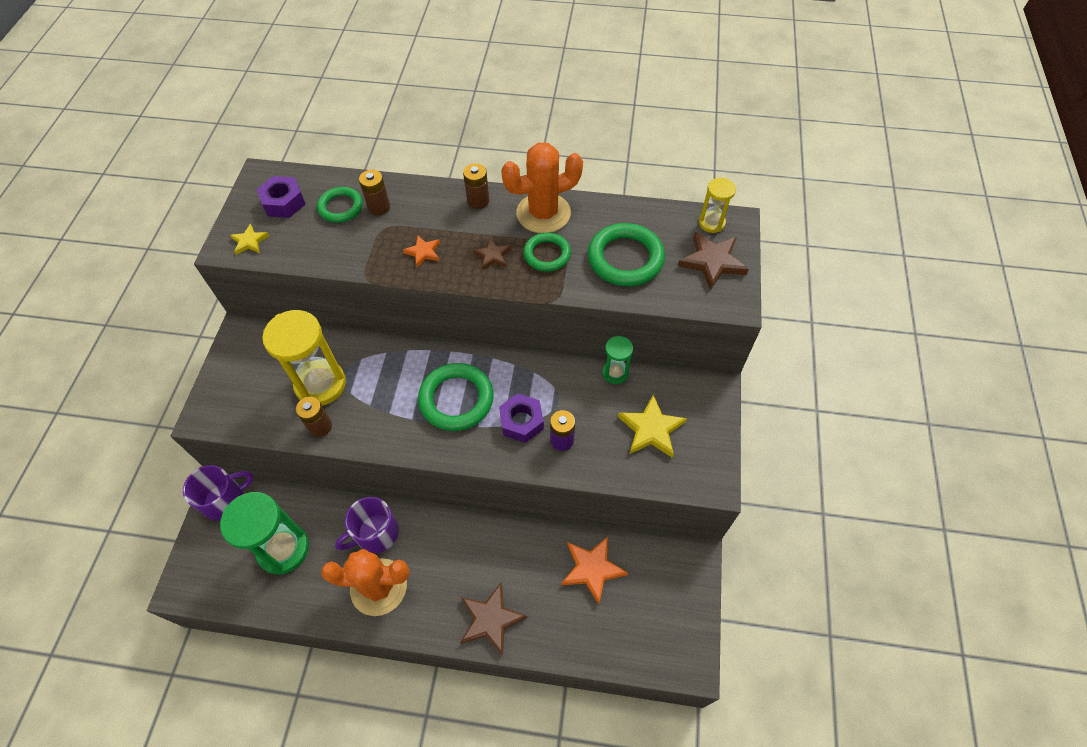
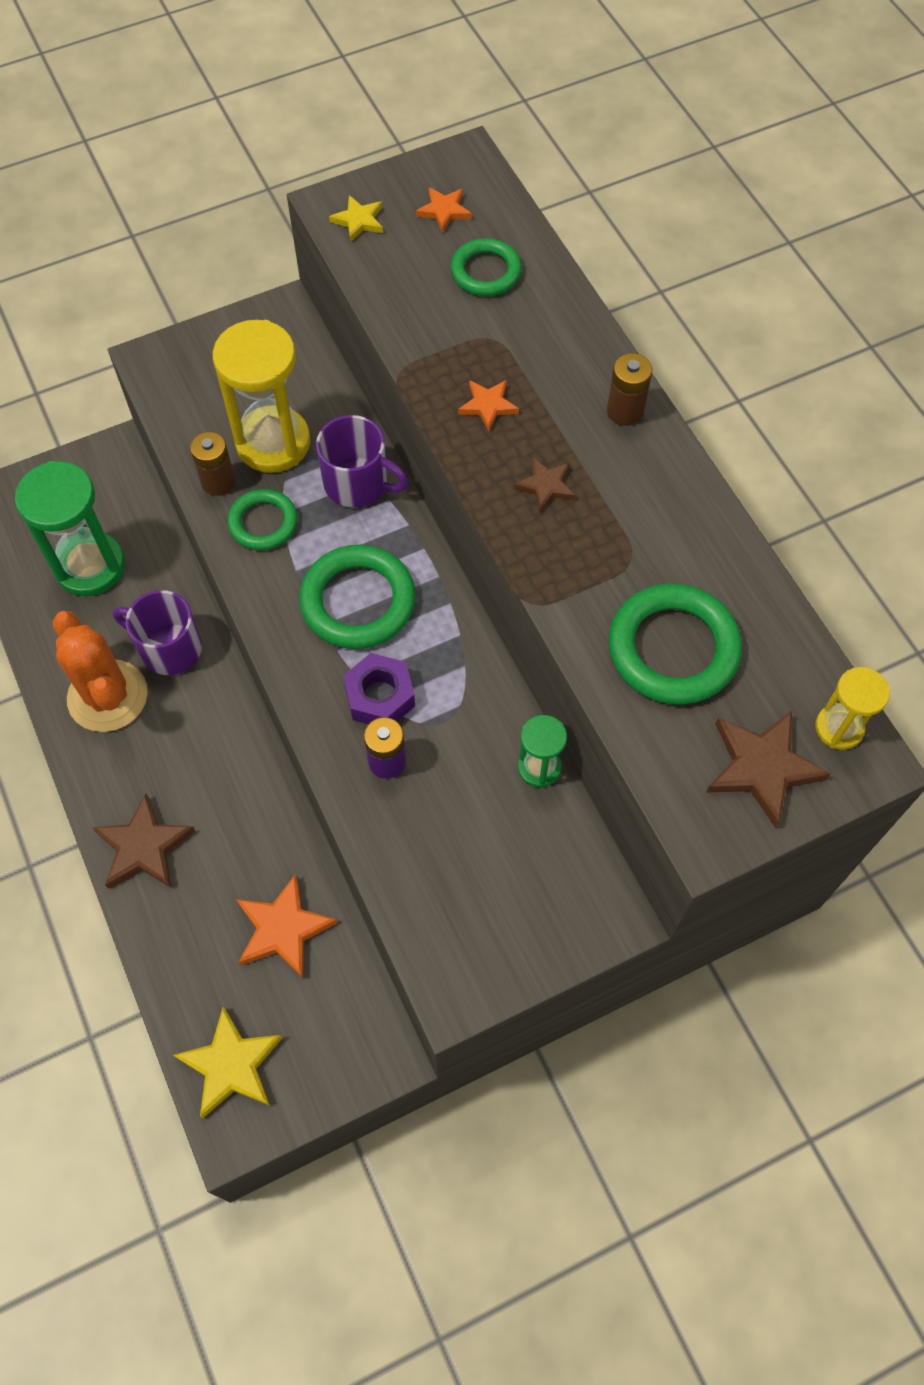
camera: 55 degrees right, 5 degrees up
(225, 500) = (109, 466): purple mug -> purple mug (358, 483)
(284, 202) = (444, 211): purple nut -> orange star
(379, 207) = (520, 310): brown battery -> none
(543, 213) = (669, 500): orange cactus -> none
(547, 254) = (600, 548): green ring -> green ring (263, 523)
(651, 429) = (482, 865): yellow star -> yellow star (231, 1065)

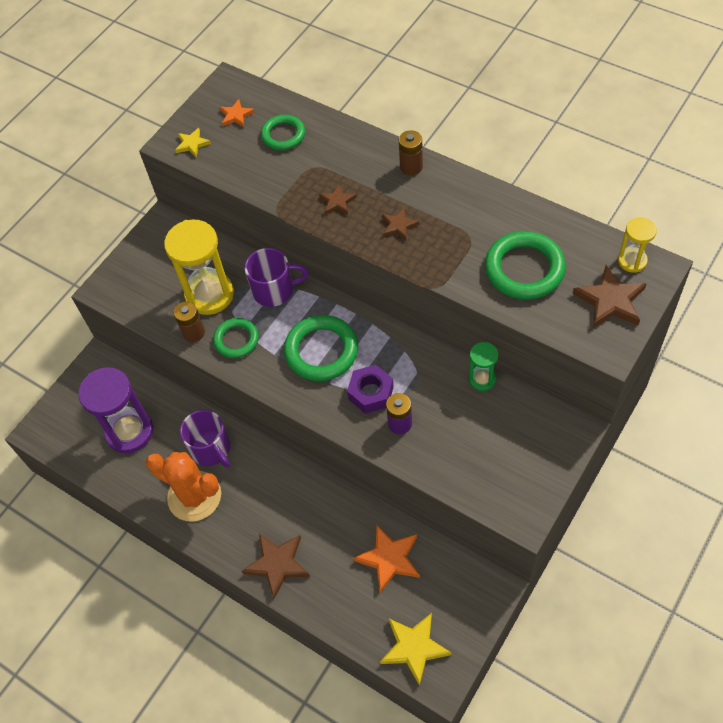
camera: 25 degrees left, 5 degrees down
(90, 566) = (129, 432): green hourglass -> purple hourglass
(169, 648) = (211, 449): purple mug -> purple mug turned 120 degrees counterclockwise
(488, 405) = (337, 202): orange star -> brown star

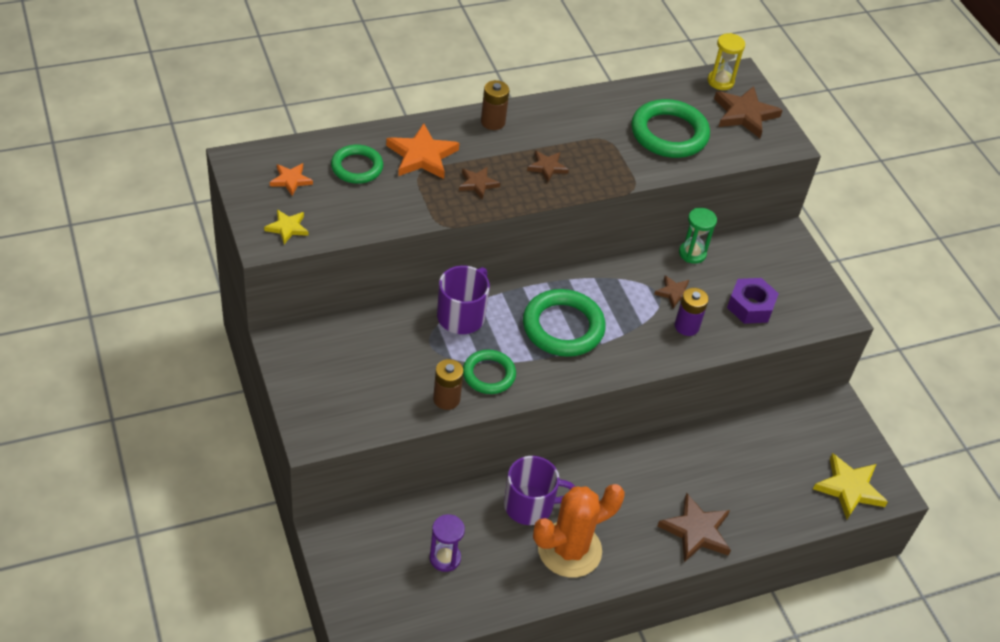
camera: 65 degrees left, 10 degrees down
(129, 432) = (445, 558): purple hourglass -> purple hourglass, size x0.52
(209, 295) = (415, 362): yellow hourglass -> none
(371, 393) = (639, 324): purple nut -> purple nut (750, 306)
(389, 559) = (756, 451): orange star -> orange star (422, 156)
(426, 395) = (674, 293): none -> brown star

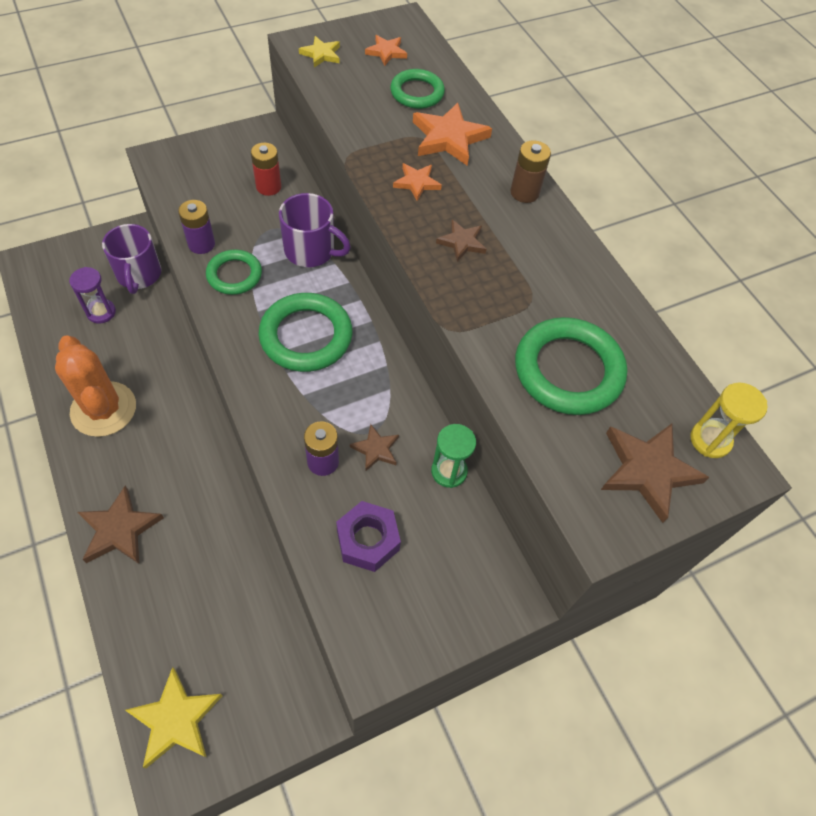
camera: 85 degrees right, 10 degrees up
(370, 342) = (268, 187): none -> red battery
(446, 399) = (201, 244): brown battery -> purple battery
(478, 184) = (416, 183): brown star -> orange star
(530, 505) = (157, 375): purple mug -> purple mug (139, 275)

